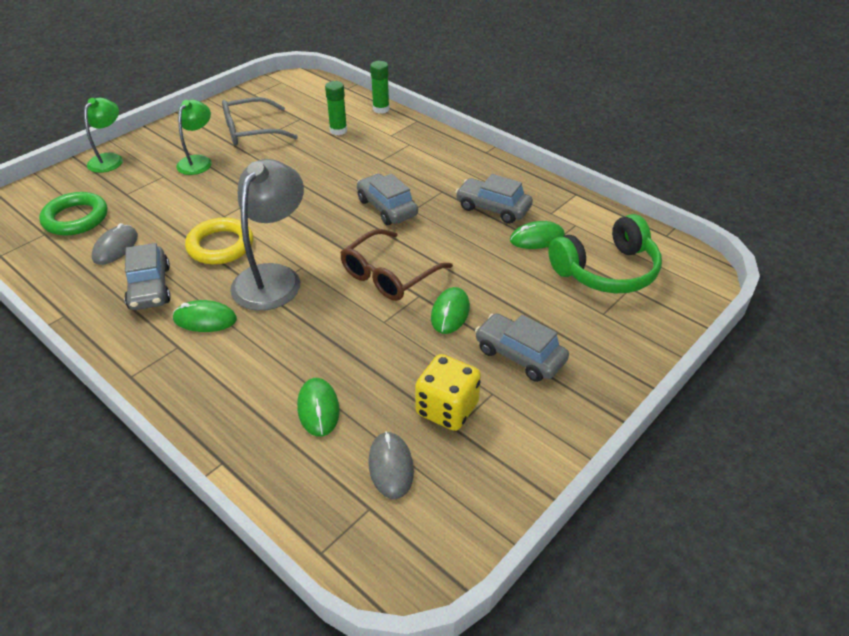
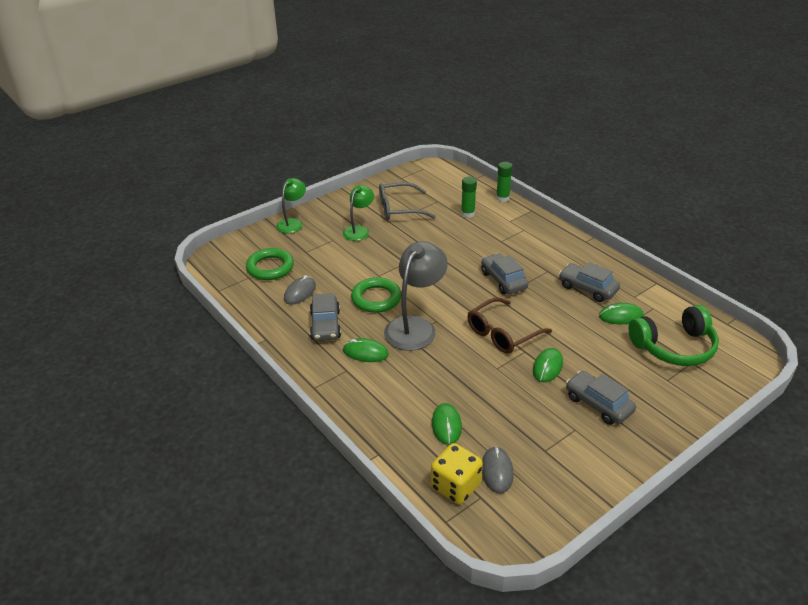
camera: 10 degrees right, 5 degrees down
(220, 245) = (376, 298): yellow ring -> green ring
(447, 409) = (540, 436): yellow dice -> yellow dice (455, 486)

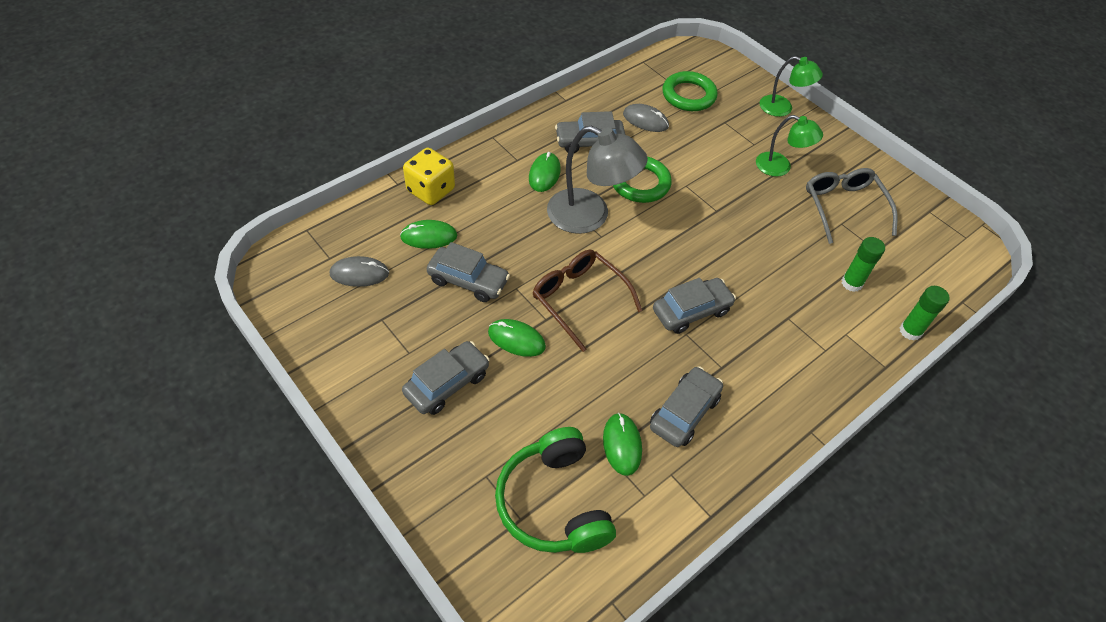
camera: 85 degrees right, 15 degrees up
(455, 486) = (346, 239): yellow dice -> yellow dice (431, 190)
(494, 396) = (468, 280): none -> grey car

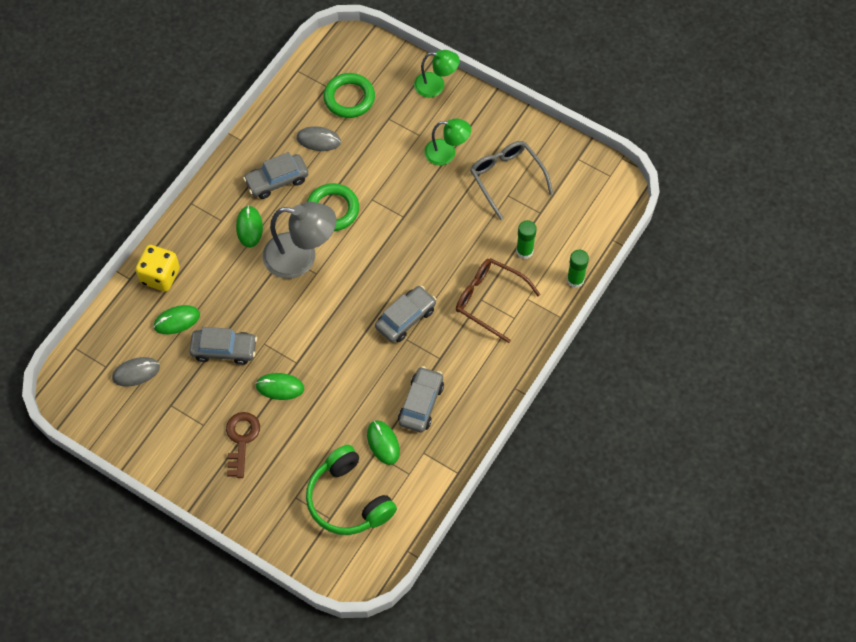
camera: 15 degrees left, 10 degrees up
(447, 384) = (241, 439): grey car -> brown key
(580, 300) = (317, 337): brown glasses -> brown glasses (490, 300)

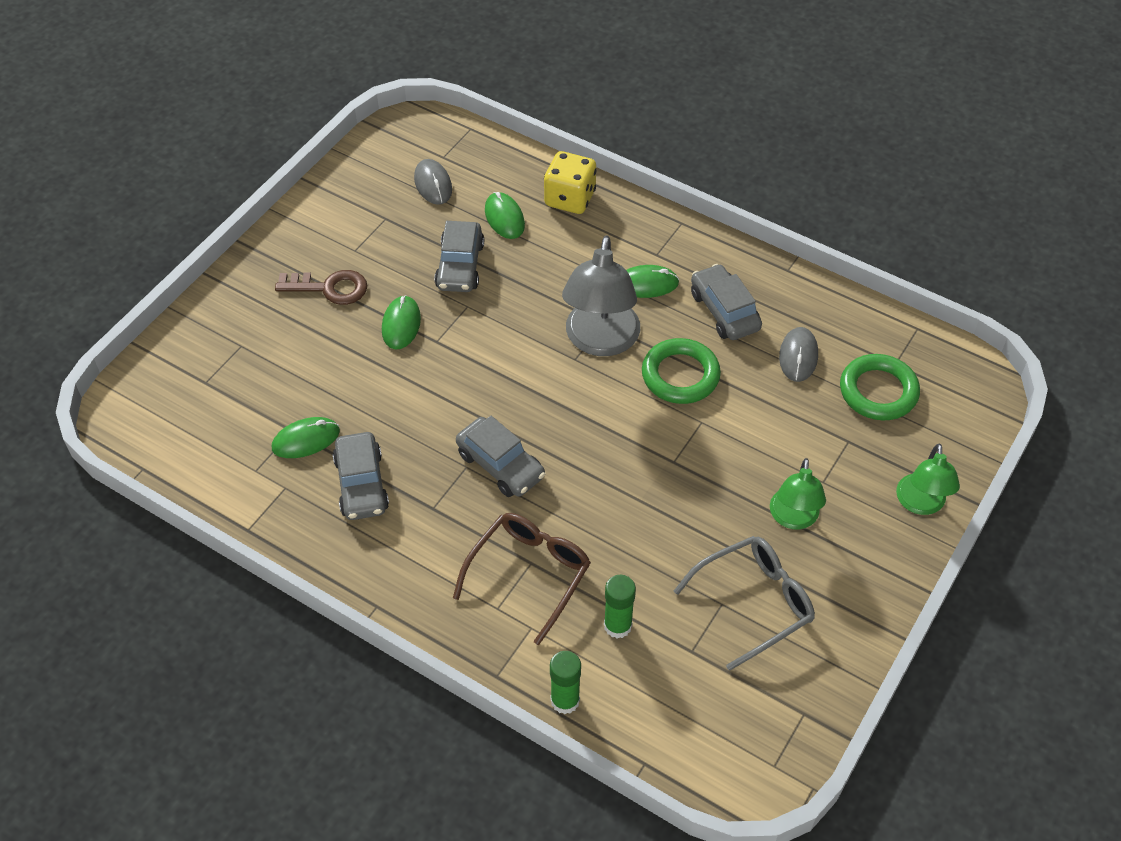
camera: 90 degrees right, 10 degrees down
(348, 500) = (228, 402): green headphones -> none
(421, 403) = (361, 484): grey car -> grey car turned 60 degrees clockwise

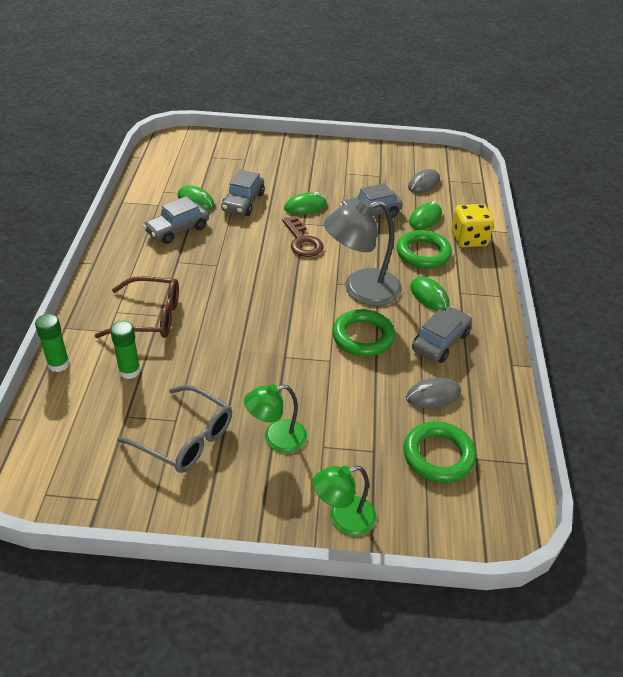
camera: 60 degrees right, 10 degrees down
(329, 288) = (310, 174): brown key -> brown key (302, 241)
(500, 465) = (227, 278): grey car -> grey car (243, 202)
(569, 252) = (423, 253): none -> green ring

